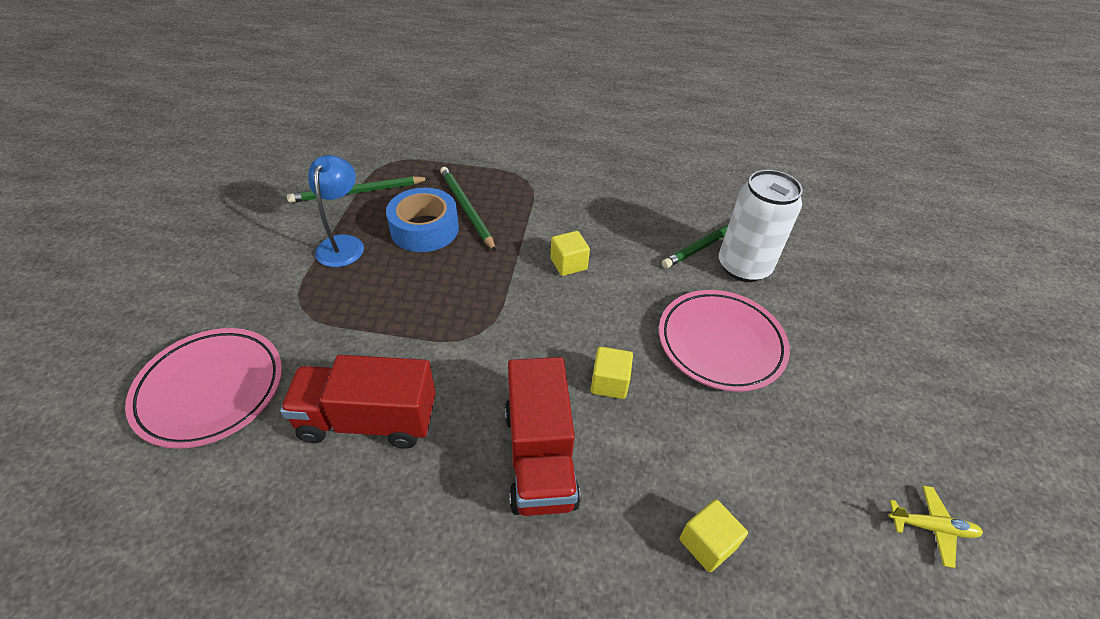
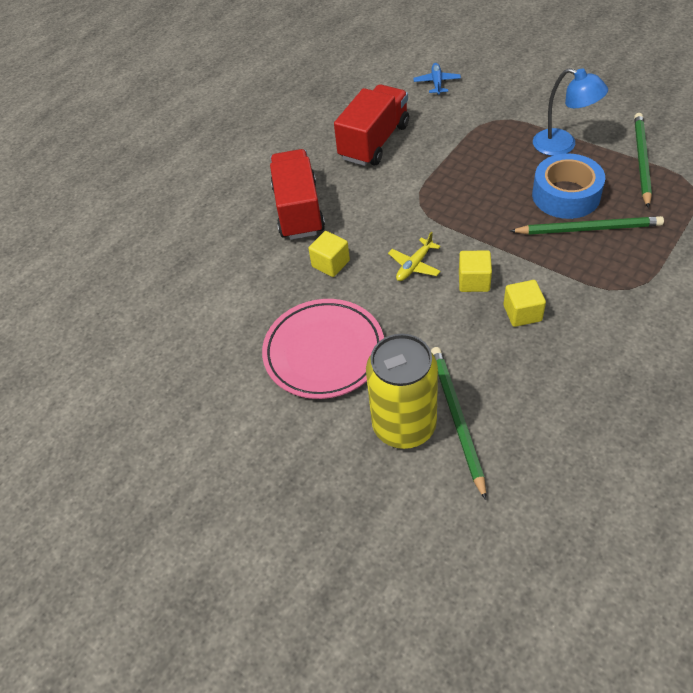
camera: 125 degrees right, 5 degrees up
(210, 390) = (436, 83): pink plate -> blue plane
(539, 456) = (298, 210): red truck -> red truck turned 60 degrees clockwise
(707, 543) = (192, 268): yellow cube -> yellow cube (522, 313)
(743, 267) = (404, 425): white can -> yellow can
(931, 528) = (108, 393): yellow plane -> yellow plane (414, 265)

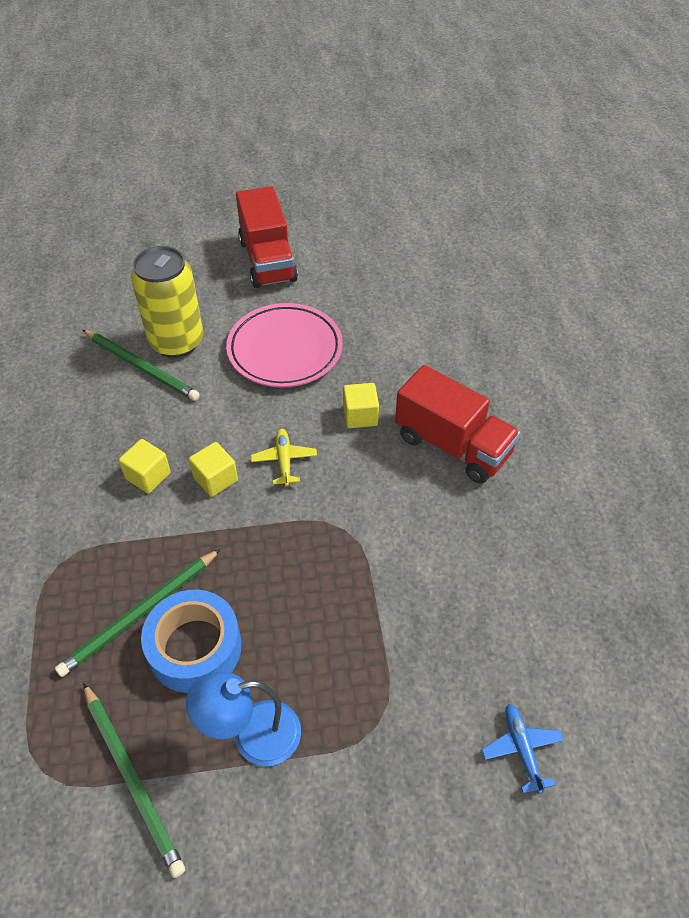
camera: 130 degrees right, 0 degrees up
(374, 142) = (481, 580): red truck -> red truck (267, 260)
(436, 83) = (521, 749): blue plane -> blue plane turned 150 degrees counterclockwise

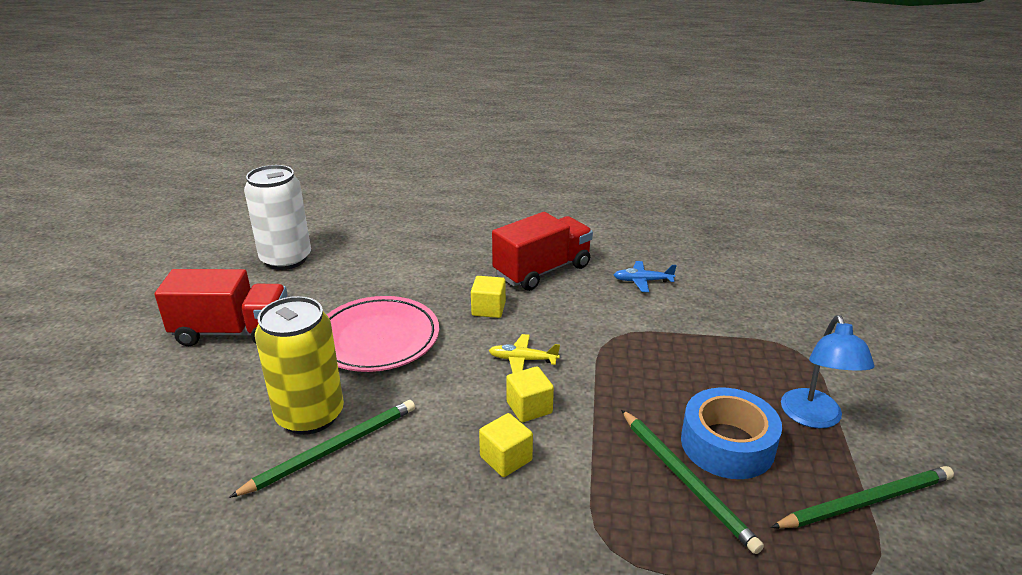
camera: 75 degrees left, 20 degrees down
(388, 250) = (286, 259): none -> white can
(521, 749) = (810, 293): blue plane -> blue plane (642, 281)

